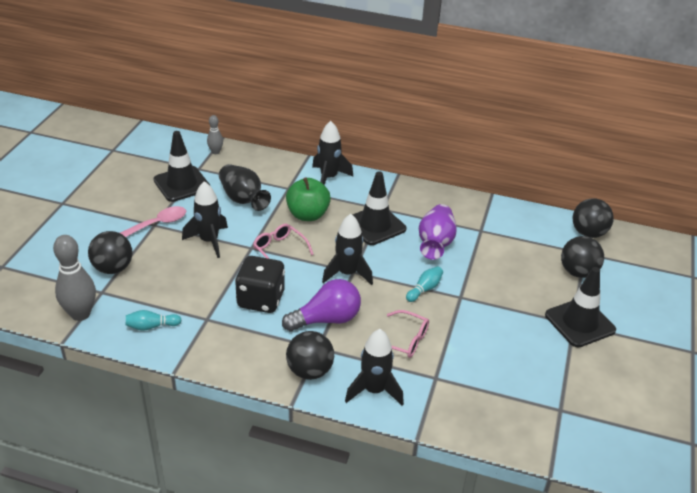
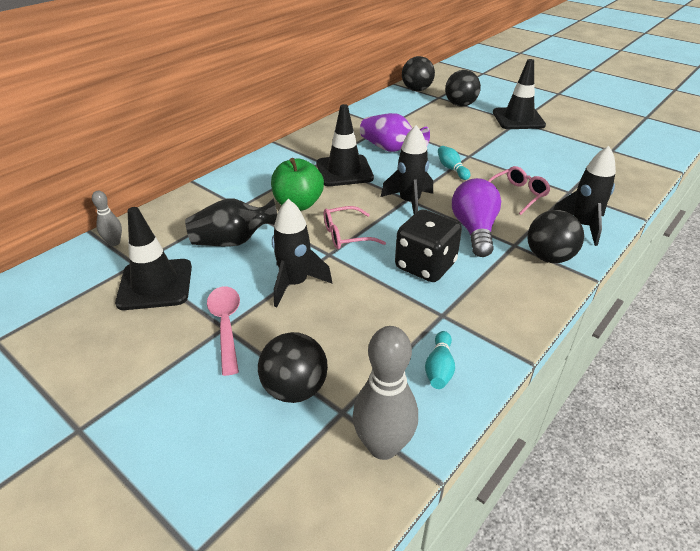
camera: 65 degrees left, 0 degrees up
(329, 178) = (245, 178): black rocket -> none

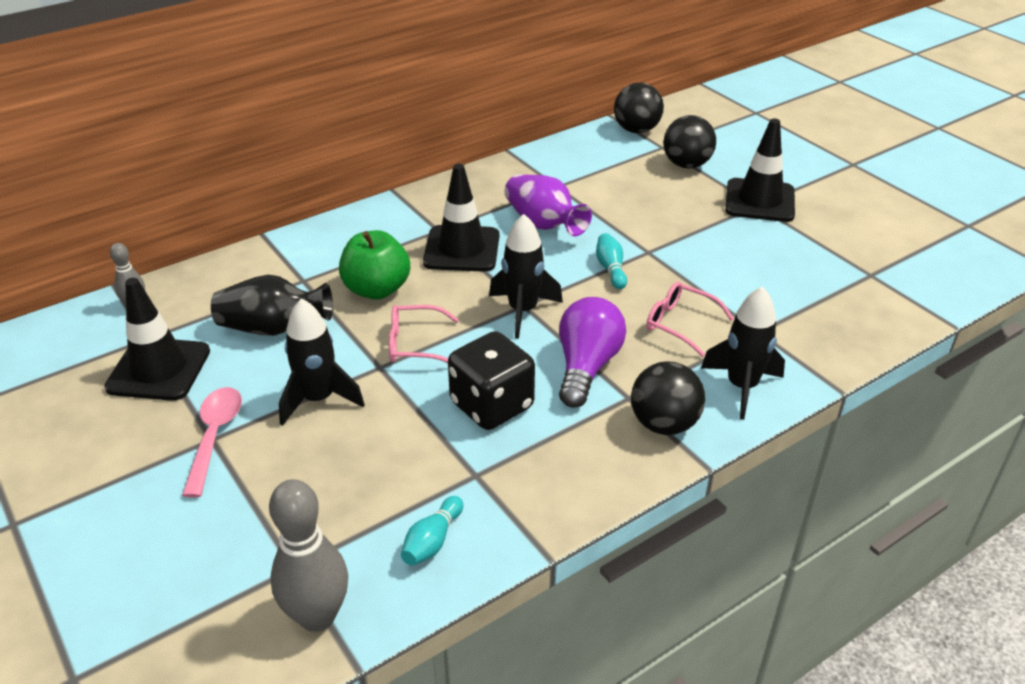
camera: 15 degrees right, 0 degrees up
(295, 389) = (254, 529): black ball -> none
(517, 195) = (680, 324): pink glasses -> pink glasses turned 120 degrees counterclockwise

